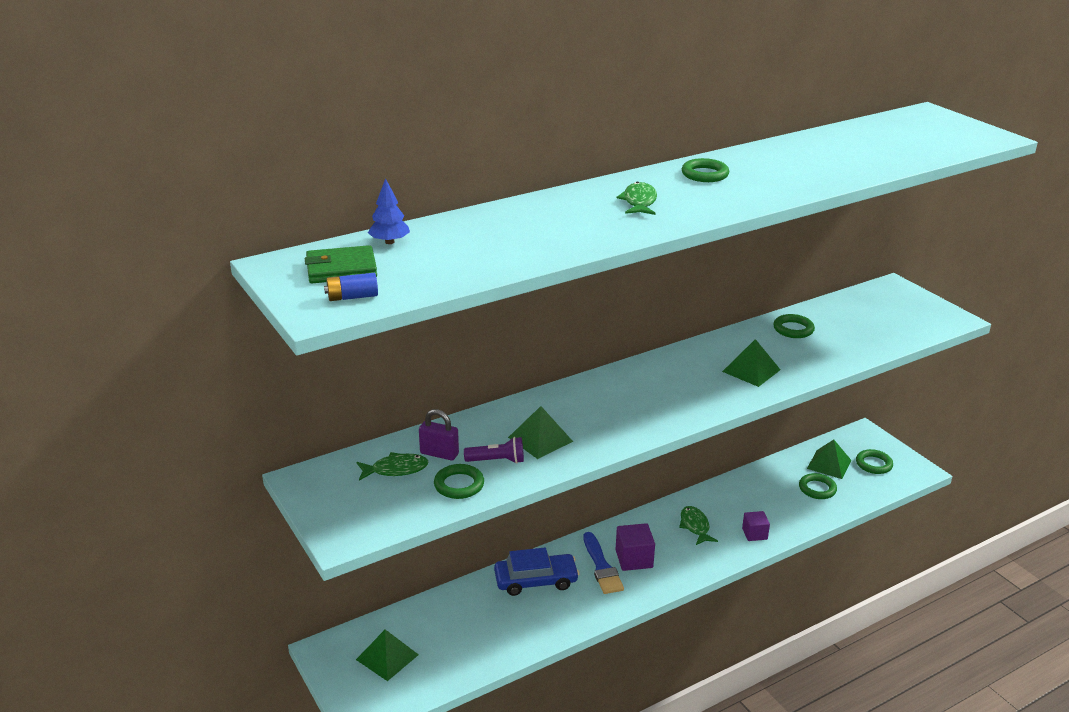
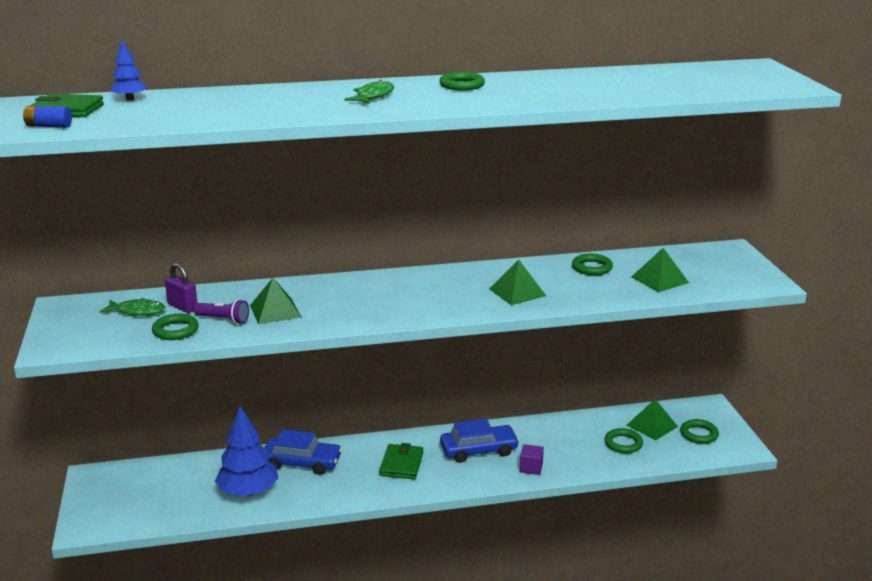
camera: 20 degrees right, 5 degrees down
(387, 657) = (136, 491): green pyramid -> green pyramid (659, 279)
(505, 627) = (248, 491): none -> blue tree
(602, 567) = (367, 464): blue brush -> none
(634, 559) = (401, 464): purple cube -> green wallet
(695, 526) = (479, 450): green fish -> blue car

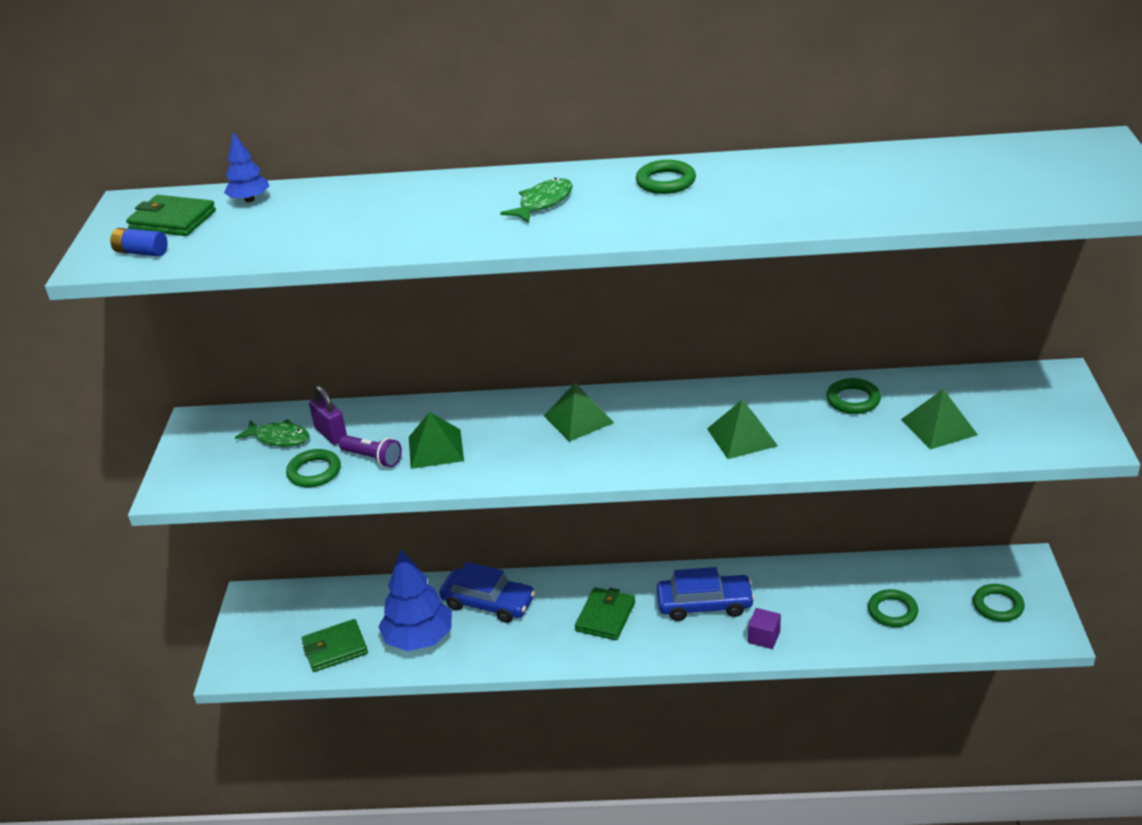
camera: 15 degrees right, 10 degrees up
(176, 505) = (335, 648): none -> green wallet
(652, 425) = (938, 586): green pyramid -> green pyramid (578, 419)

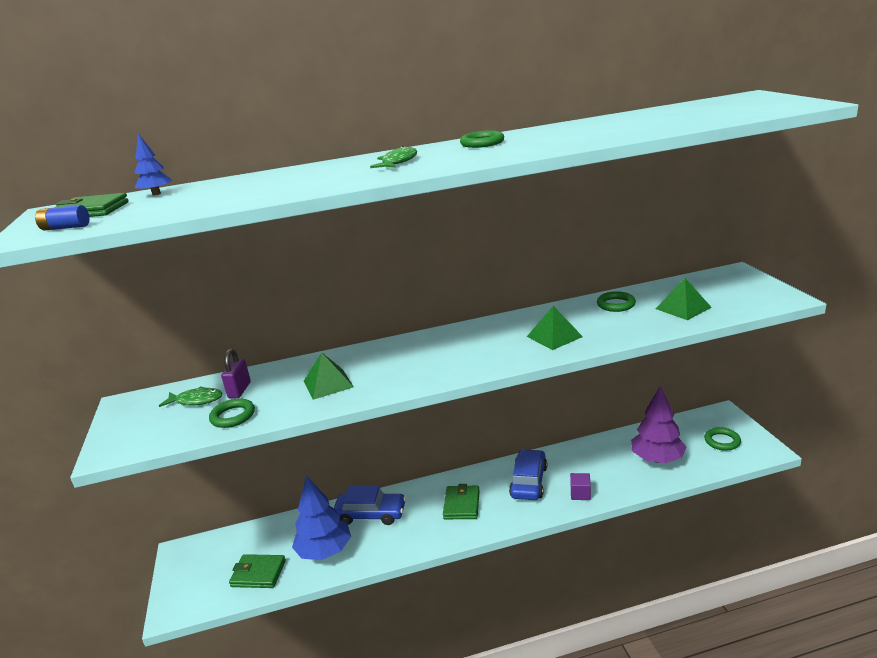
camera: 15 degrees left, 10 degrees down
(331, 434) = (239, 390): purple padlock -> purple padlock turned 60 degrees clockwise
(335, 648) = (258, 574): green wallet -> green wallet turned 45 degrees clockwise
(373, 458) = (279, 399): purple flashlight -> none
(578, 419) = (430, 347): green pyramid -> none
(704, 604) = (529, 481): blue car -> blue car turned 60 degrees counterclockwise
(892, 611) = (657, 459): green ring -> purple tree

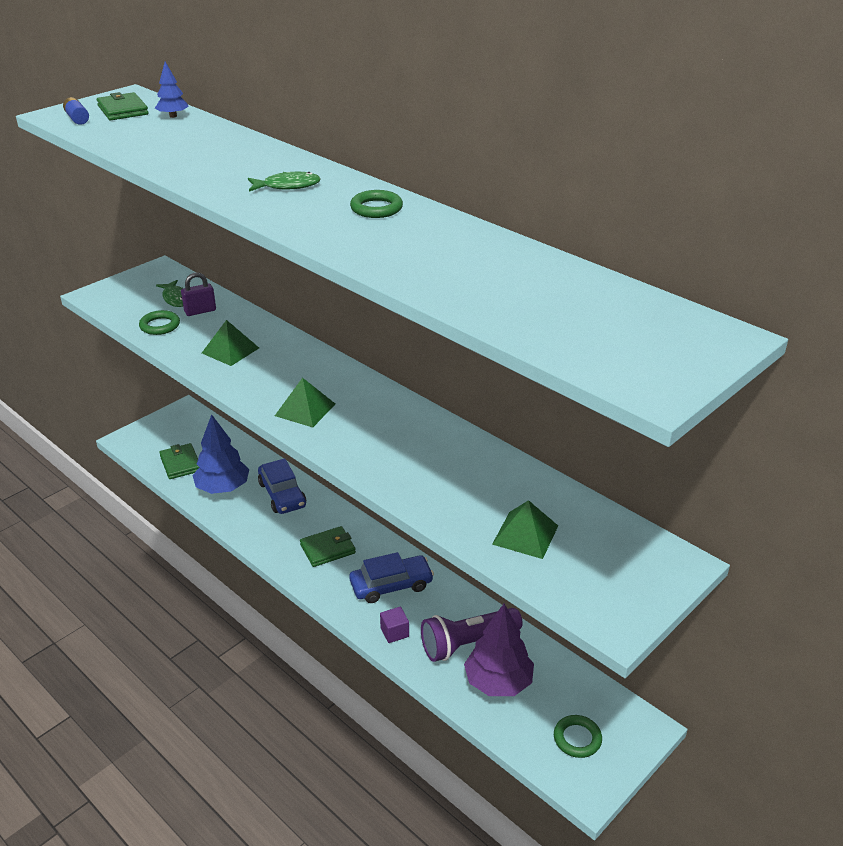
camera: 55 degrees right, 10 degrees up
(554, 336) = (392, 453): green pyramid -> green pyramid (305, 409)
(612, 462) = (467, 643): none -> purple flashlight
(616, 304) = (501, 478): green ring -> none

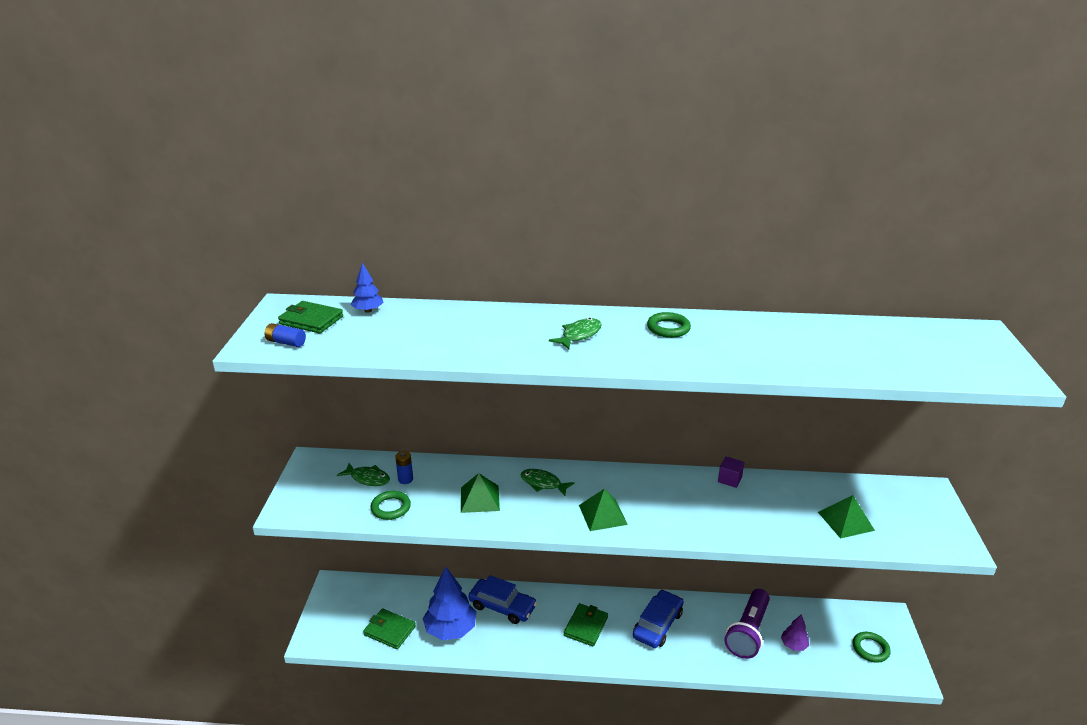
camera: 40 degrees left, 5 degrees down
(200, 311) = (405, 479): purple padlock -> blue battery
(296, 363) = (543, 483): none -> green fish
(394, 632) = (700, 656): purple cube -> purple cube (729, 479)
(498, 682) = (793, 645): purple tree -> purple tree, size x0.51

